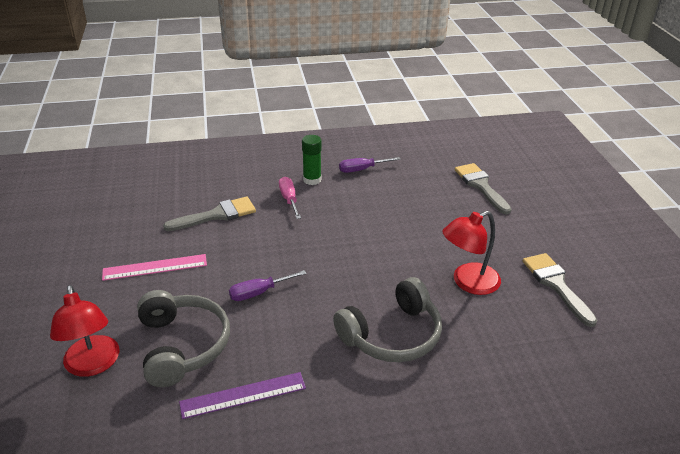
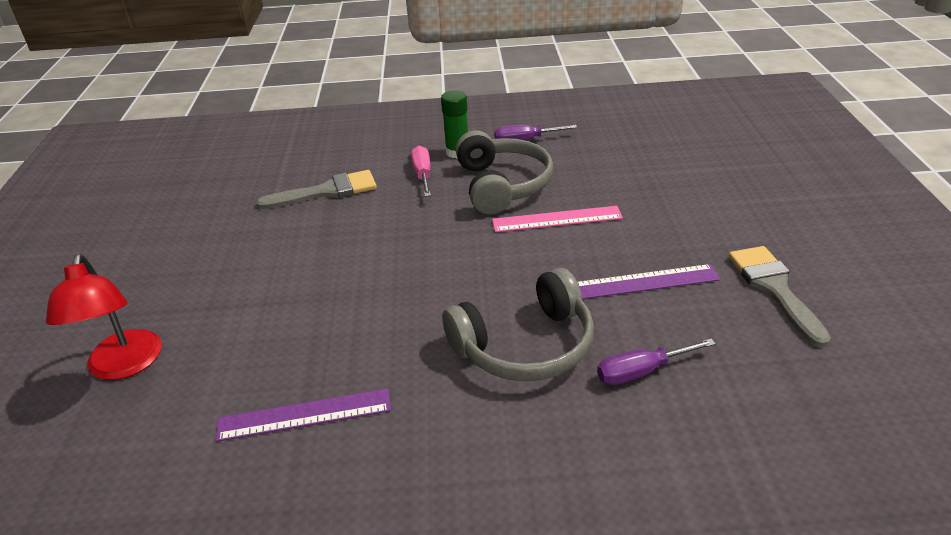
camera: 10 degrees right, 0 degrees up
(155, 267) = (234, 251): pink ruler -> pink ruler (557, 219)
(182, 345) = (242, 347): grey headphones -> grey headphones (502, 185)
(259, 292) = (357, 285): purple screwdriver -> purple screwdriver (641, 372)
(468, 282) = (645, 282): red lamp -> purple ruler
(481, 186) = (683, 161): grey brush -> none

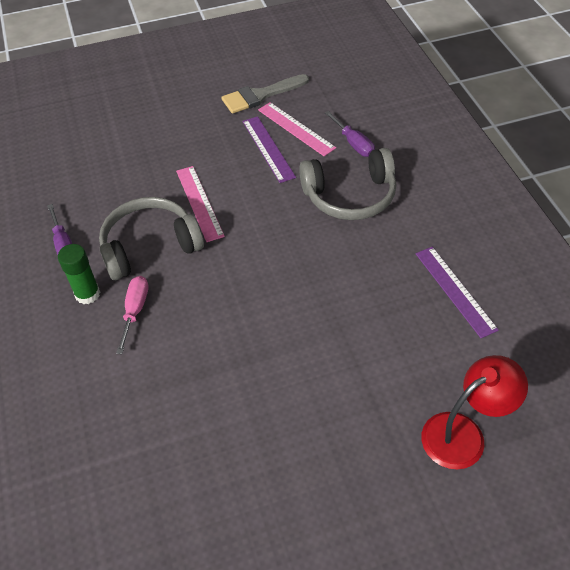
camera: 105 degrees left, 15 degrees up
(327, 192) = (175, 385): grey brush -> none
(423, 175) = (135, 311): pink screwdriver -> pink screwdriver turned 120 degrees clockwise
(525, 346) = (350, 196): grey headphones -> grey headphones turned 120 degrees clockwise
(688, 314) = (296, 128): none -> pink ruler

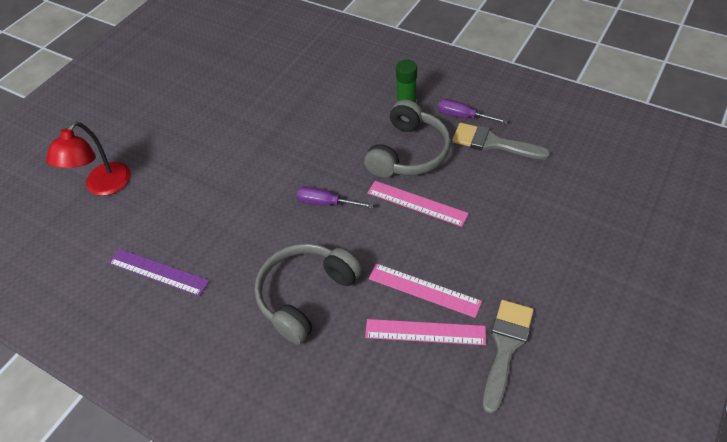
camera: 140 degrees right, 0 degrees up
(81, 206) = (492, 143): none -> grey brush
(135, 311) = (366, 117): pink screwdriver -> none
(268, 149) = (424, 290): purple ruler -> pink ruler
(353, 143) = (354, 356): purple screwdriver -> purple screwdriver (326, 203)

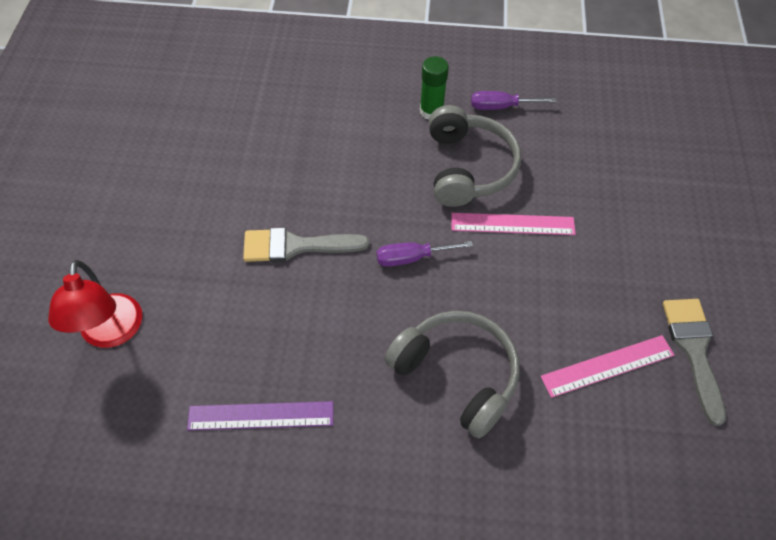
camera: 30 degrees left, 5 degrees up
(305, 295) = (457, 375): grey headphones -> grey headphones turned 120 degrees clockwise
(424, 290) = (578, 319): pink ruler -> none
(492, 143) = (550, 129): grey brush -> grey brush (296, 246)

